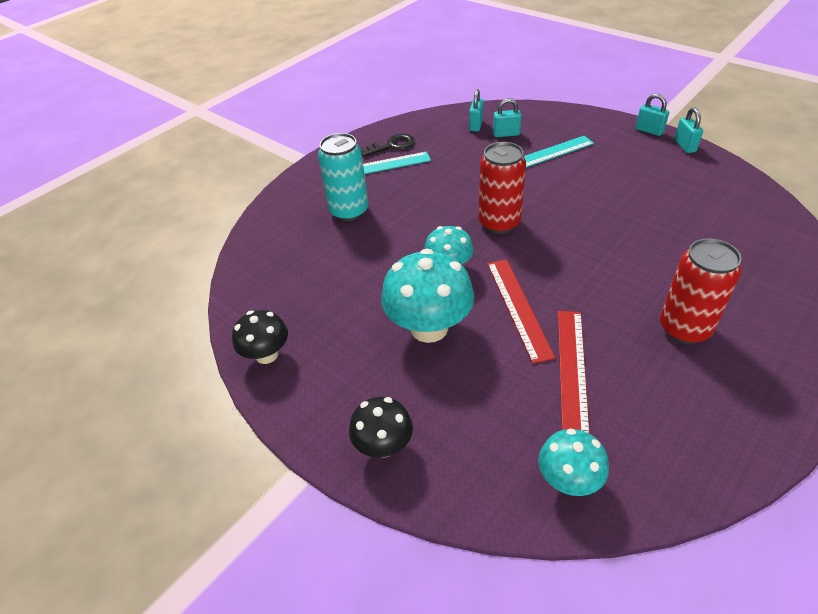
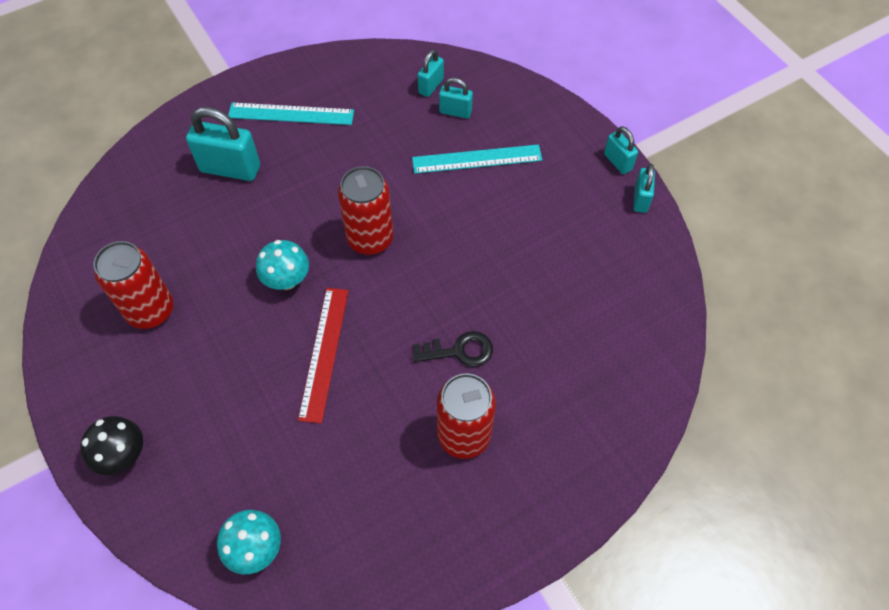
camera: 15 degrees right, 15 degrees up
(266, 354) = (71, 321): black mushroom -> none
(340, 324) = (151, 310): none -> red can
(349, 211) = (230, 168): turquoise can -> turquoise padlock
(392, 146) = (323, 87): black key -> black key (459, 351)
(429, 328) = (228, 345): turquoise mushroom -> none
(572, 369) = (330, 440): red ruler -> none

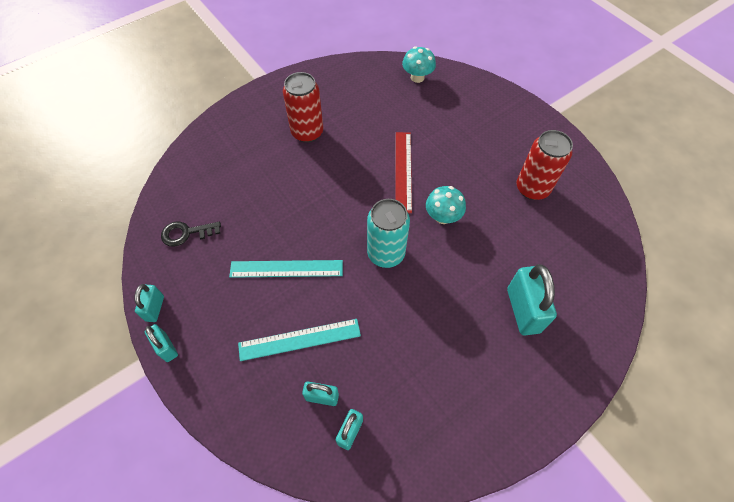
camera: 175 degrees right, 0 degrees up
(123, 455) = (507, 110): black mushroom -> none
(230, 168) = (523, 310): turquoise padlock -> turquoise padlock turned 75 degrees clockwise
(291, 114) = (488, 379): turquoise ruler -> turquoise ruler (286, 269)
(370, 239) = (386, 253): red can -> turquoise can
(459, 351) = (311, 178): black key -> black key (186, 233)

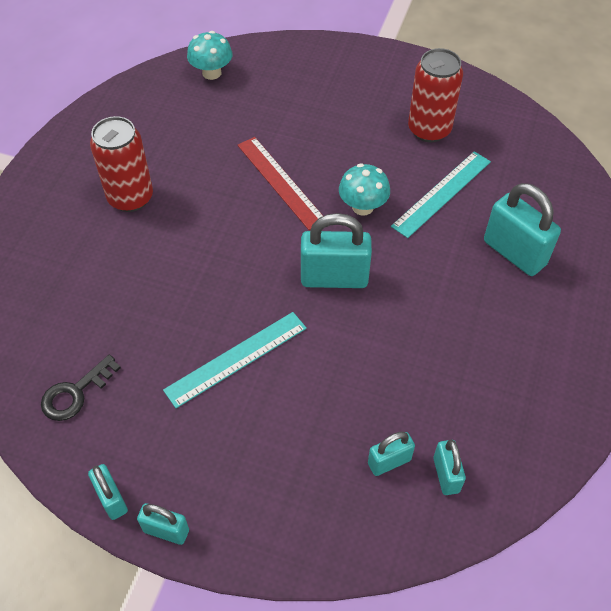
camera: 35 degrees left, 5 degrees down
(299, 339) = (316, 421): turquoise ruler -> turquoise ruler (442, 193)
(386, 253) = (334, 278): turquoise can -> turquoise padlock

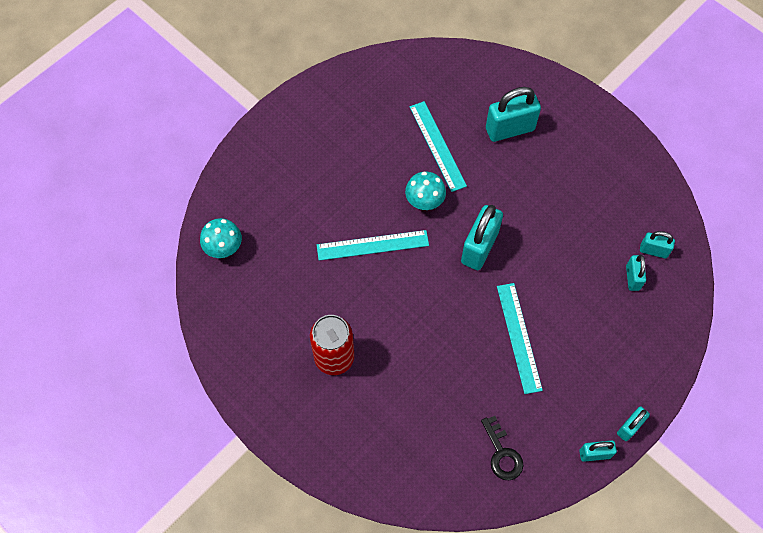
camera: 65 degrees left, 10 degrees up
(280, 182) = (372, 245): red ruler -> turquoise ruler
(429, 130) = (372, 124): red can -> none

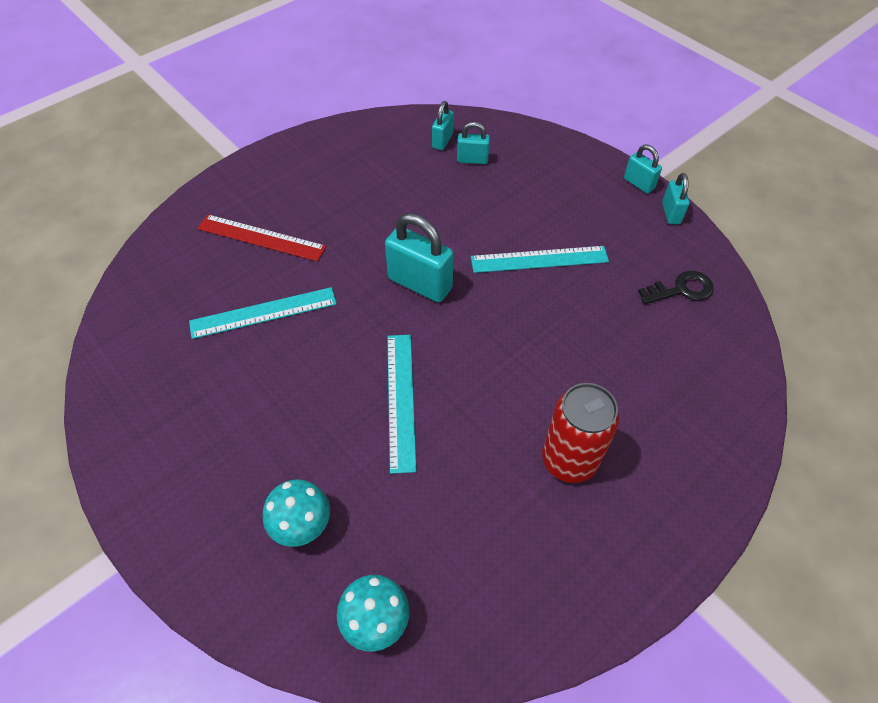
camera: 85 degrees left, 10 degrees down
(424, 201) = (344, 334): turquoise mushroom -> turquoise mushroom (302, 525)
(510, 129) = (261, 237): turquoise padlock -> red ruler

